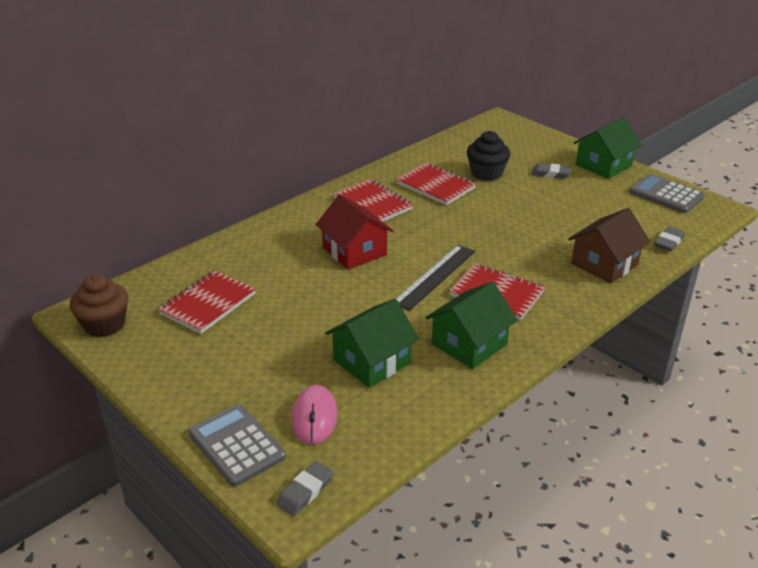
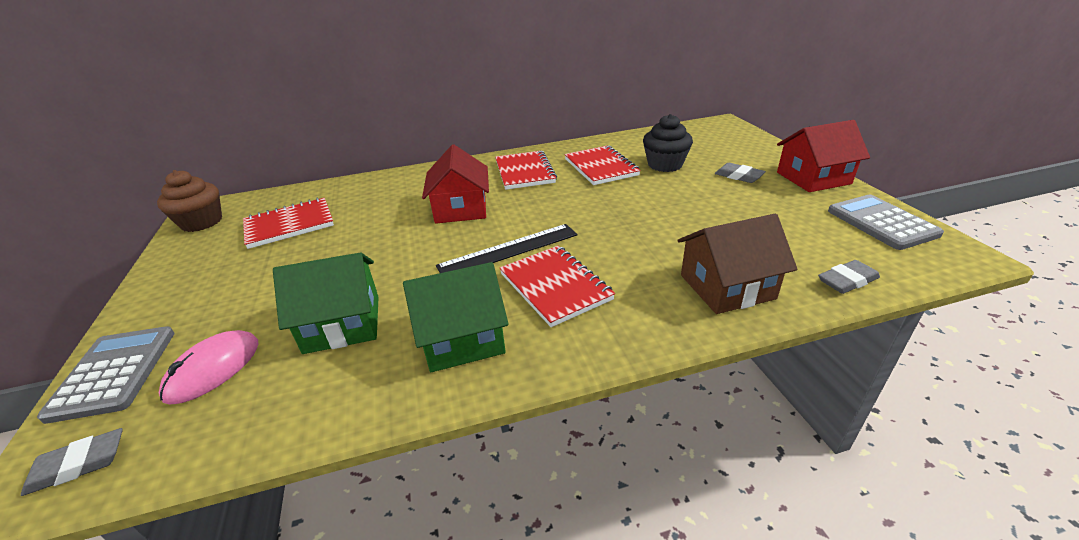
camera: 30 degrees right, 0 degrees up
(603, 165) = (813, 178): green house -> red house

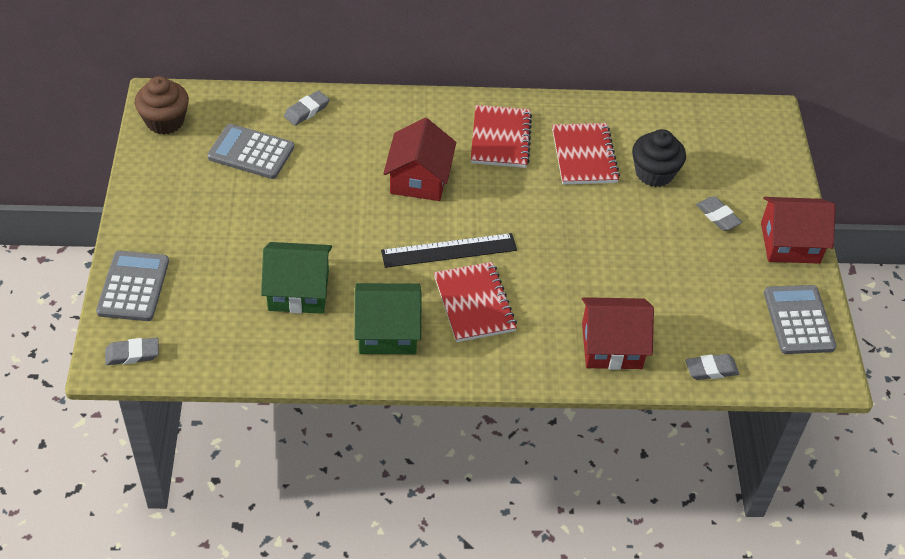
camera: 10 degrees right, 15 degrees up
(213, 369) = (204, 304): pink mouse -> none
(289, 225) = (251, 152): red notebook -> grey calculator
(345, 190) = (306, 111): none -> grey eraser
(727, 286) = (611, 346): brown house -> red house

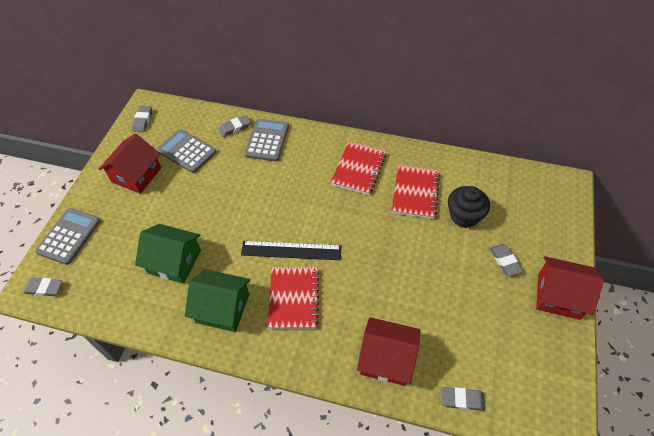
camera: 20 degrees right, 5 degrees up
(165, 121) = (143, 121): brown cupcake -> grey eraser
(419, 179) = (290, 190): red house -> red house (136, 175)
(798, 320) = (549, 369): grey calculator -> grey calculator (267, 140)

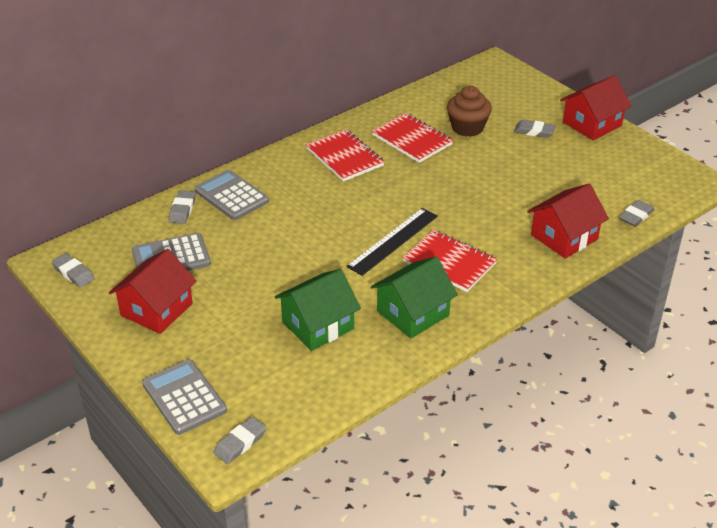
camera: 55 degrees left, 15 degrees down
(136, 175) = (156, 309): red house -> red house turned 60 degrees clockwise
(464, 216) = (467, 127): black cupcake -> brown cupcake

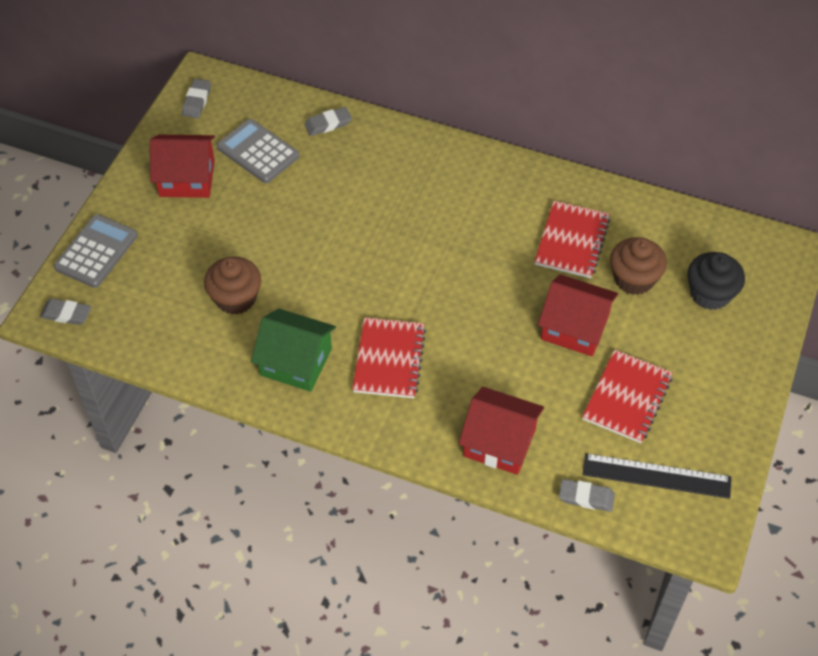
camera: 60 degrees right, 15 degrees up
(231, 196) = (372, 147): grey calculator -> none
(318, 325) = (236, 298): green house -> brown cupcake
(345, 157) = (497, 201): red notebook -> red notebook (627, 398)
(393, 241) = (392, 300): black ruler -> black ruler (656, 476)
(505, 104) = (710, 294): none -> black cupcake
(534, 131) = (676, 342): grey eraser -> none
(592, 124) = (738, 392): red house -> red house (574, 327)

